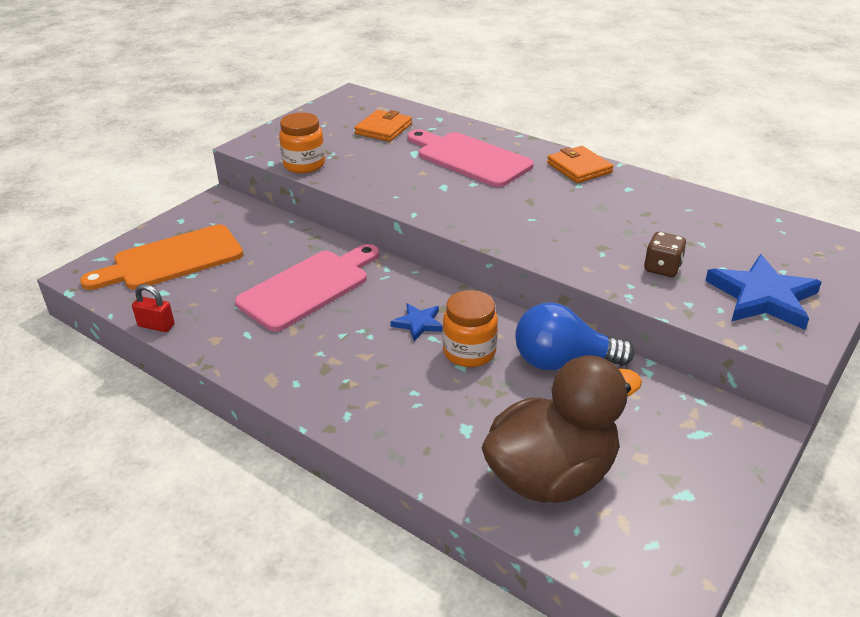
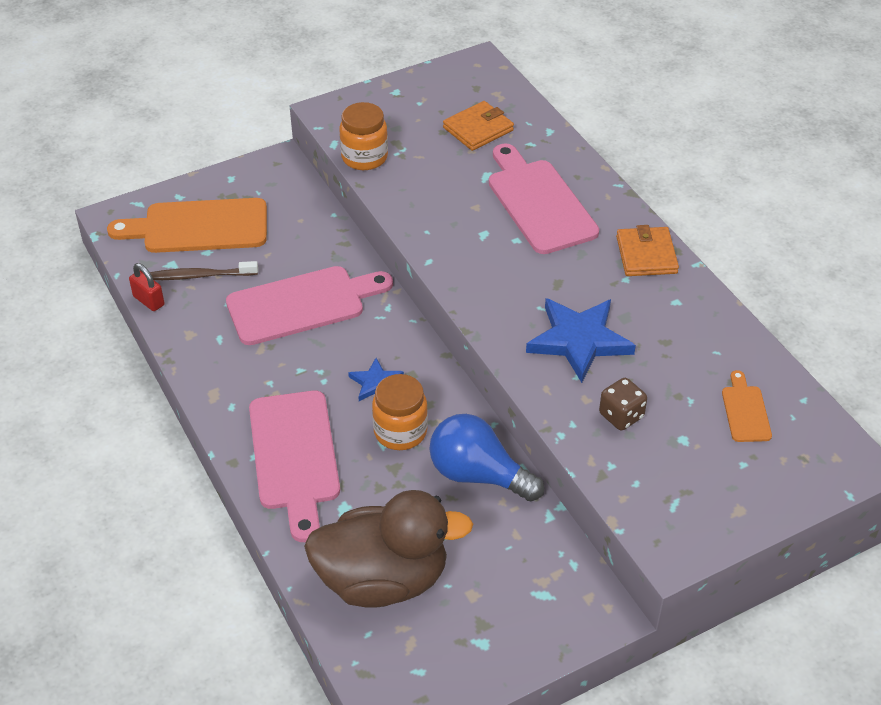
camera: 25 degrees right, 10 degrees up
(195, 294) = (199, 276): none -> brown toothbrush
(387, 403) = (295, 456): none -> pink cutting board
(747, 238) = (745, 411): none -> orange cutting board
(762, 297) = (691, 485): blue star -> blue star (579, 340)

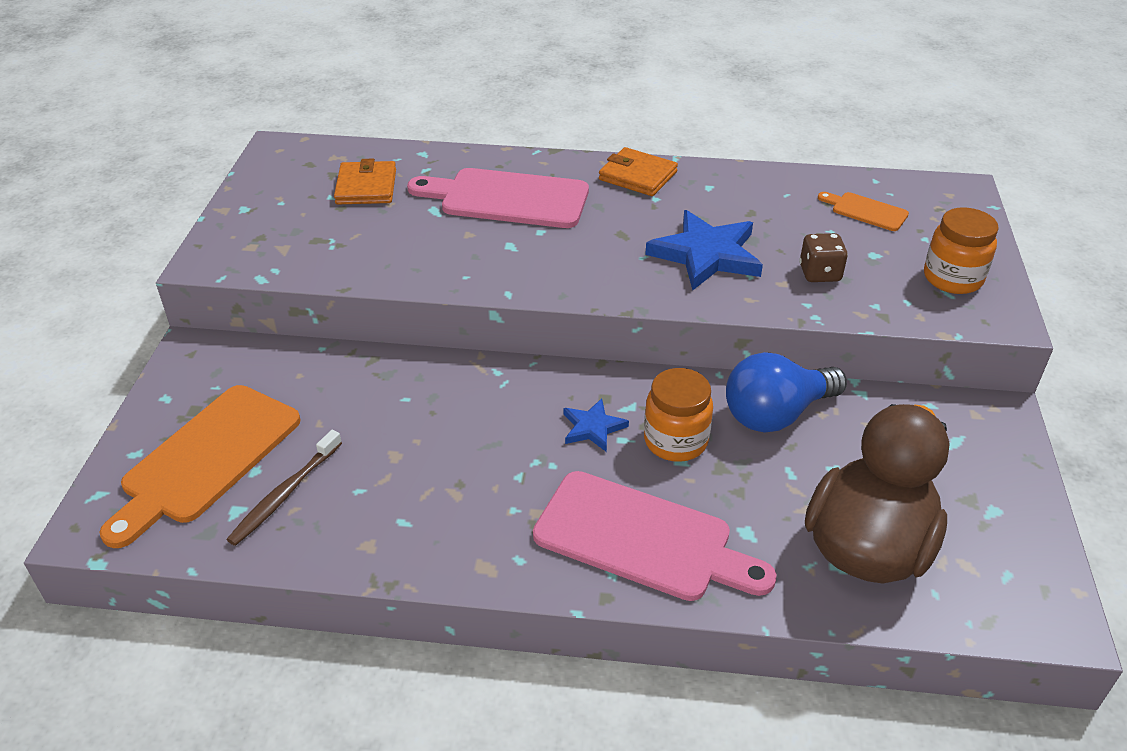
camera: 55 degrees left, 5 degrees down
(149, 301) = (272, 559): red padlock -> none
(302, 304) = (424, 430): pink cutting board -> none
(364, 157) = (309, 268): orange jar -> orange jar (952, 278)

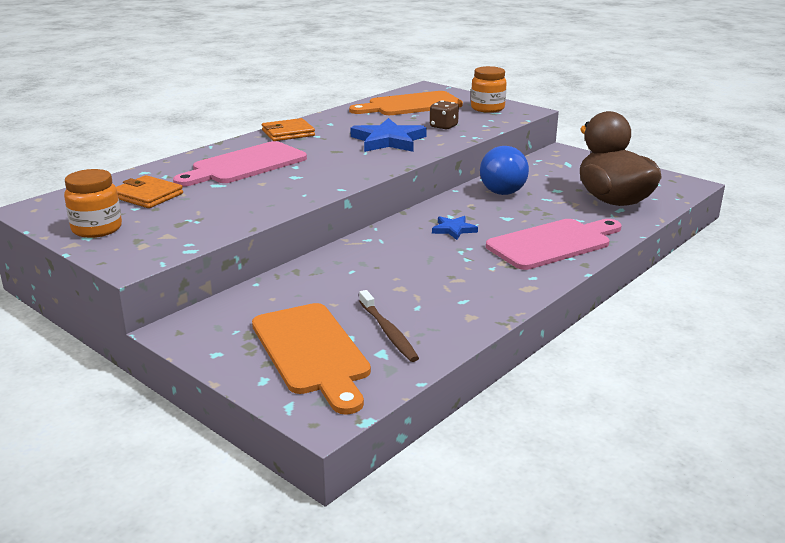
camera: 55 degrees left, 15 degrees down
(675, 441) = (491, 214): orange jar -> orange jar (97, 229)
(865, 211) = (410, 105): orange cutting board -> orange cutting board, size x2.05

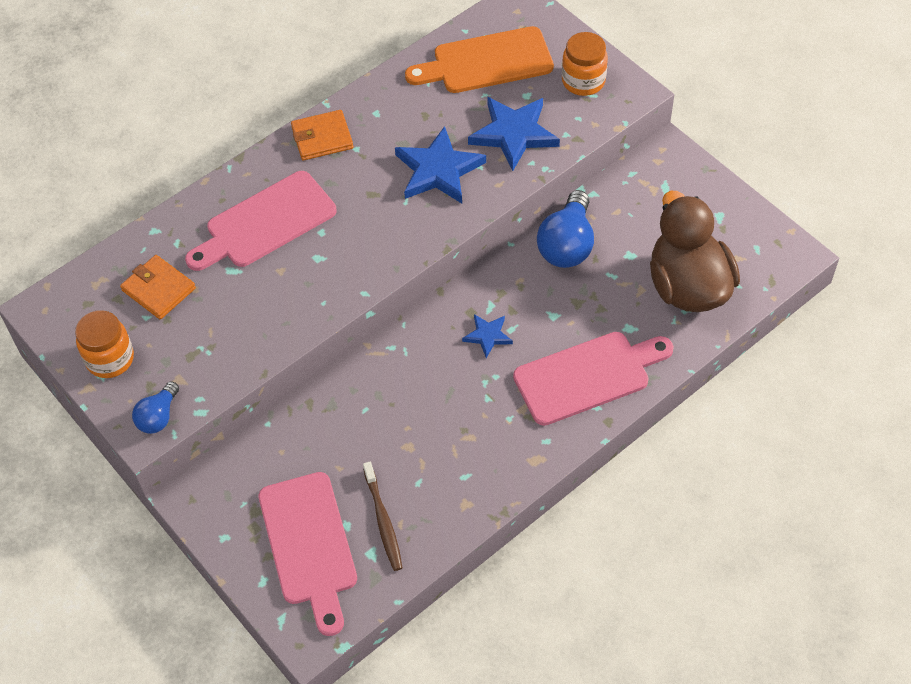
camera: 10 degrees right, 30 degrees up
(146, 255) = (158, 417): none -> blue light bulb
(312, 352) = (309, 545): orange cutting board -> pink cutting board
(443, 126) = (514, 134): brown dice -> blue star

